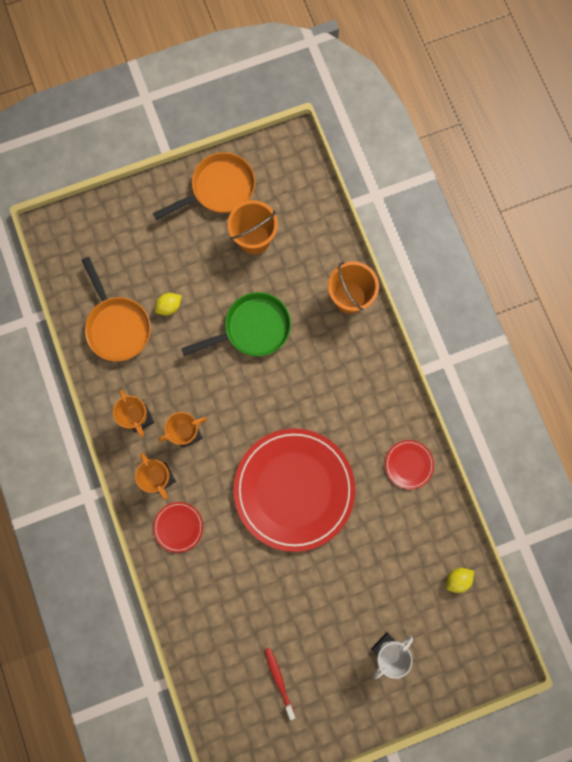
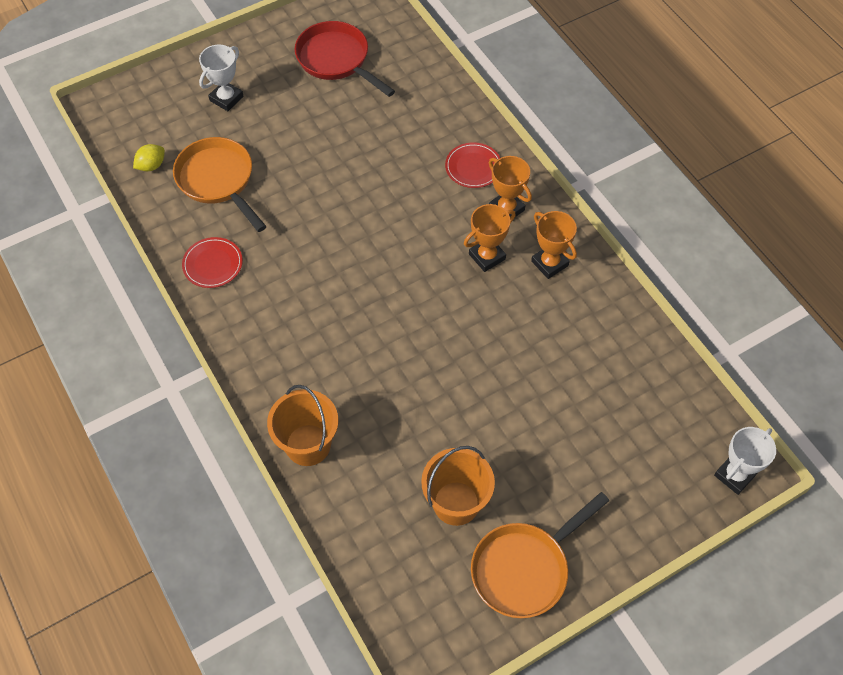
camera: 170 degrees right, 20 degrees down
(61, 226) = (734, 475): none -> white trophy
(117, 326) = (611, 360): orange pan -> orange pan (218, 181)
(169, 306) = (550, 394): yellow lemon -> none
(252, 328) = (433, 384): green pan -> none
(279, 680) = (336, 60): red toothbrush -> red pan
(294, 489) = (348, 220): red plate -> none

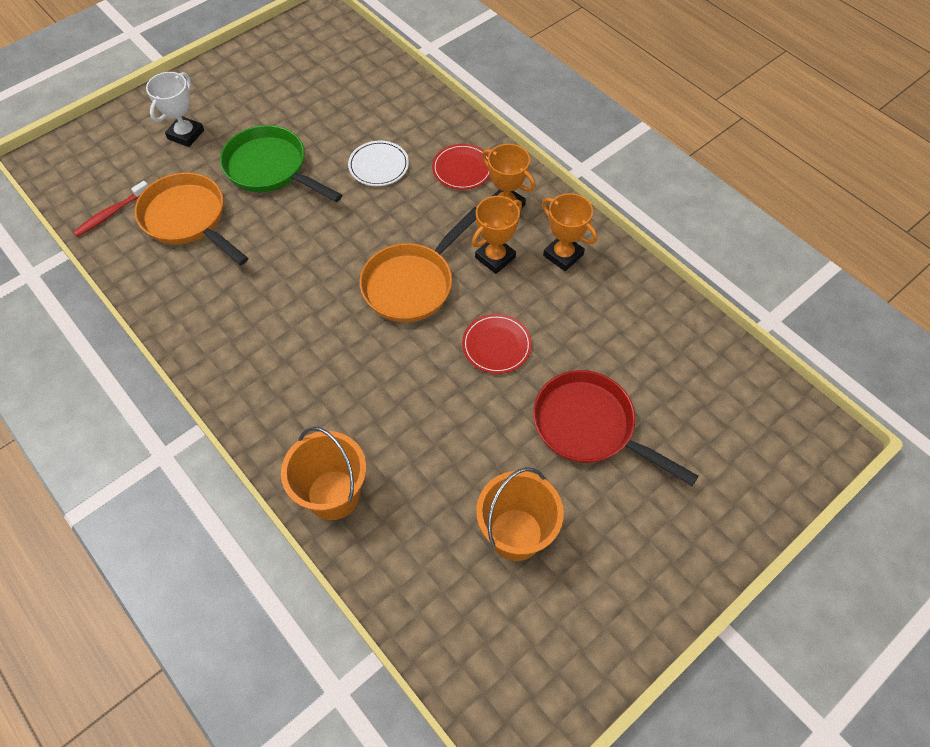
camera: 10 degrees left, 0 degrees up
(151, 166) = (111, 213): yellow lemon -> red toothbrush
(213, 264) = (194, 308): red plate -> red plate (496, 345)
(298, 143) = (271, 169): none -> green pan
(336, 60) = (299, 82): red pan -> red pan (590, 427)
(397, 153) = (378, 165): none -> white plate
(525, 568) = (609, 598): orange pan -> orange pan (412, 283)
(734, 475) = (813, 450): white trophy -> none

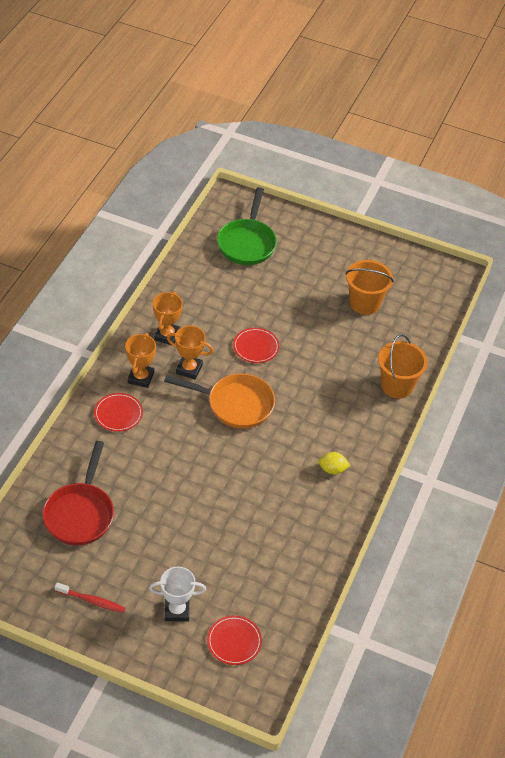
camera: 120 degrees left, 10 degrees down
(111, 213) = (282, 615): red toothbrush -> red toothbrush (91, 601)
(117, 165) = (234, 641): none -> red plate
(188, 219) = (258, 560): orange pan -> none
(251, 344) = (332, 469): none -> yellow lemon
(271, 169) = (181, 532): green pan -> green pan (247, 243)
(378, 165) = (141, 465): white plate -> none
(590, 427) = (283, 290): red pan -> red pan (80, 513)

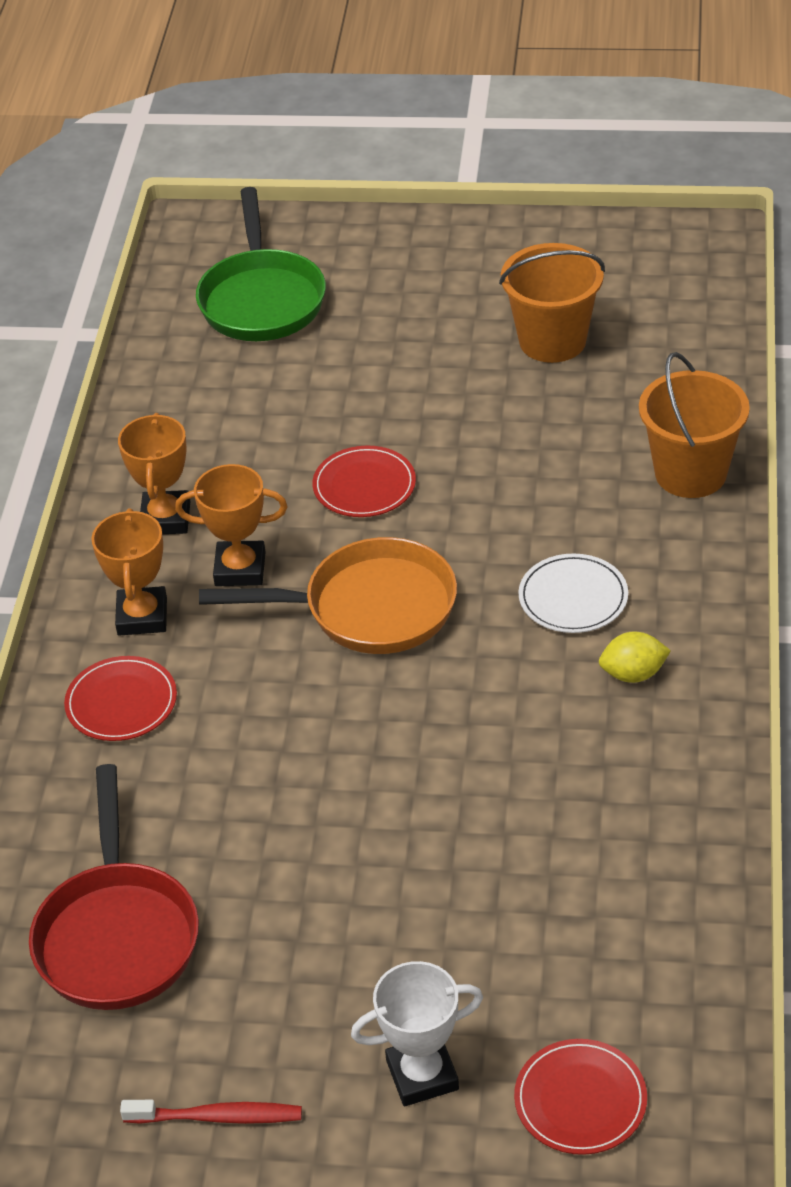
camera: 10 degrees left, 5 degrees down
(322, 427) = (573, 597): none -> white plate

